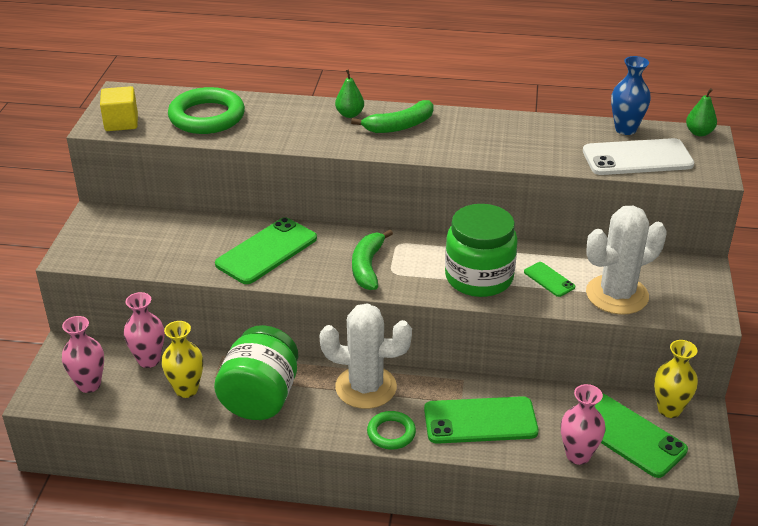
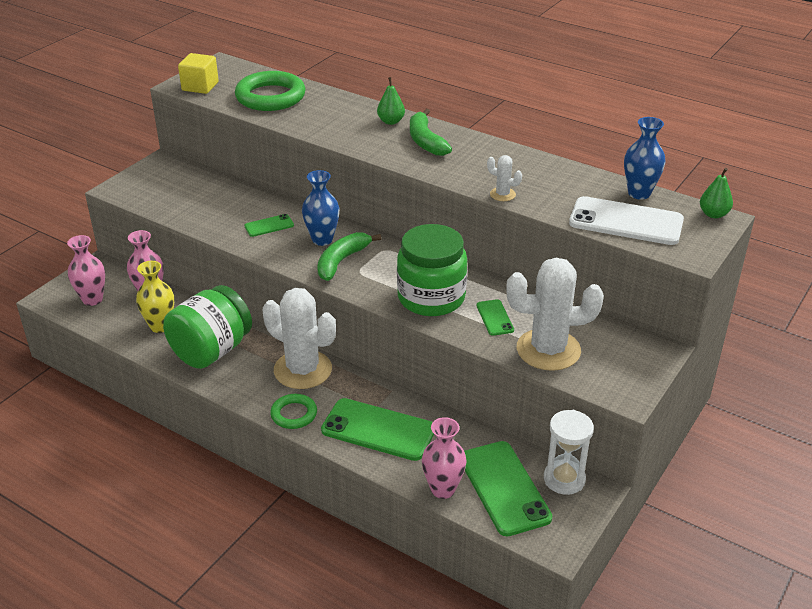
camera: 25 degrees right, 0 degrees up
(266, 251) = (269, 226): green phone -> green phone, size x0.49
(331, 250) = (322, 239): none -> blue vase
(399, 126) = (425, 141): green banana -> green banana turned 75 degrees clockwise
(514, 160) = (502, 194): none -> white cactus
(669, 409) = (564, 479): yellow vase -> white hourglass

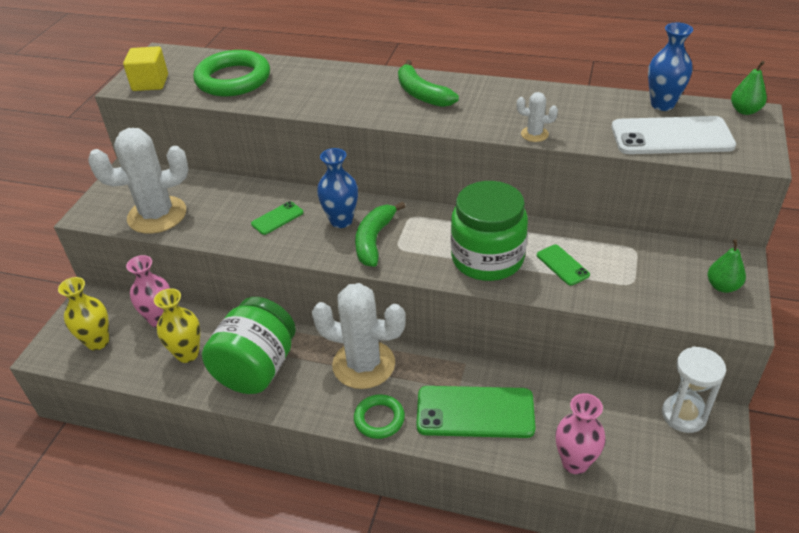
camera: 15 degrees left, 5 degrees up
(92, 299) = (98, 342): pink vase -> yellow vase
(391, 121) = (374, 80): green pear -> green pear (722, 286)
(504, 488) = (633, 442): green phone -> none
(548, 350) = (635, 287): white cactus -> white cactus (157, 215)

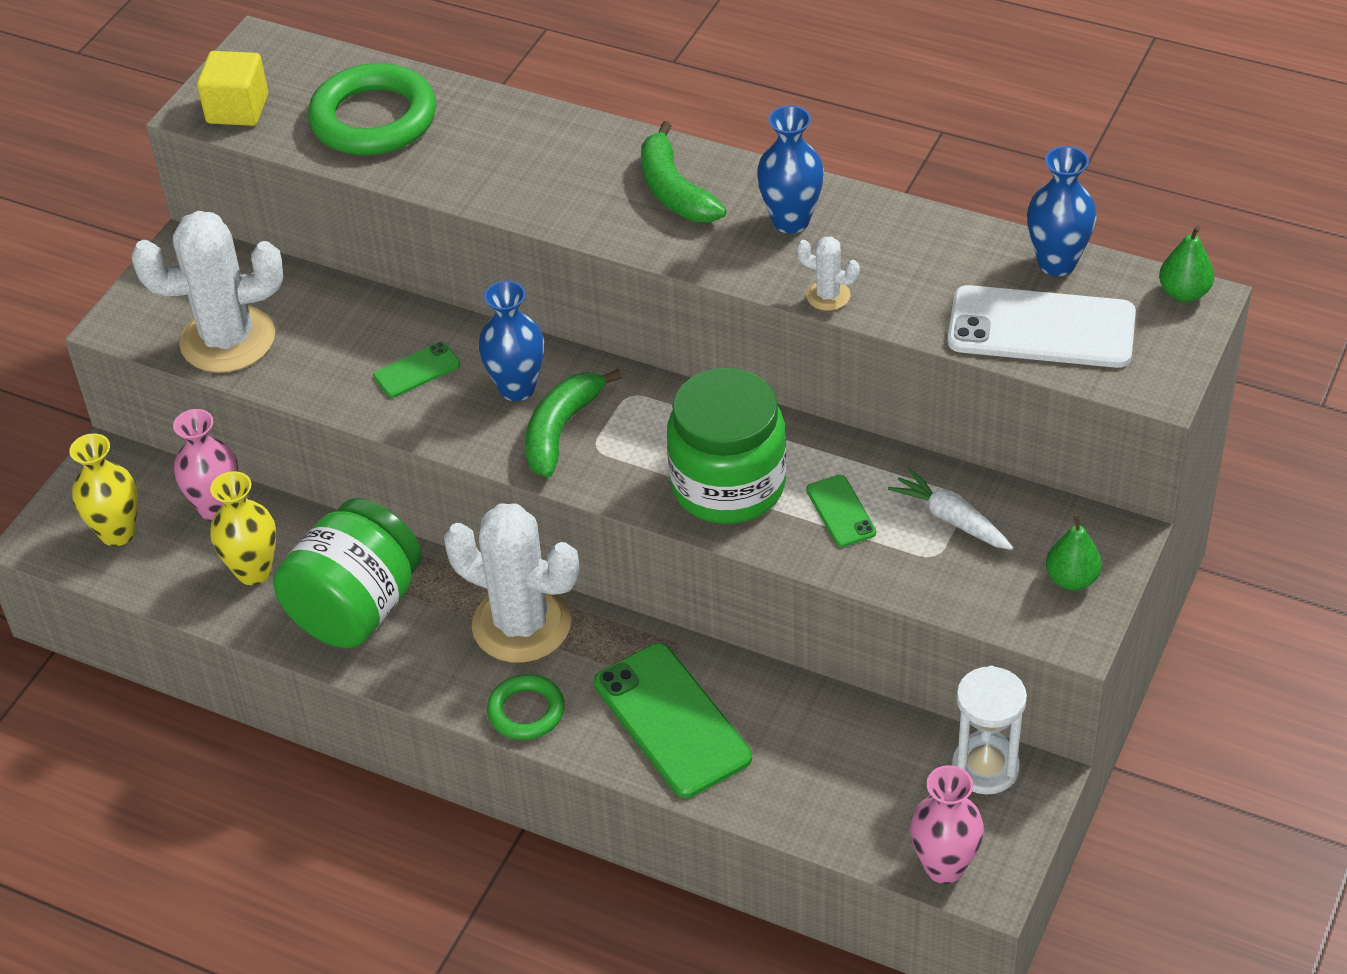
camera: 10 degrees right, 5 degrees up
(475, 412) = (672, 720): green phone -> green phone turned 45 degrees clockwise
(496, 101) = (791, 221): none -> blue vase
(575, 462) = (796, 813): pink vase -> pink vase (944, 866)
(632, 261) = (951, 519): none -> white carrot

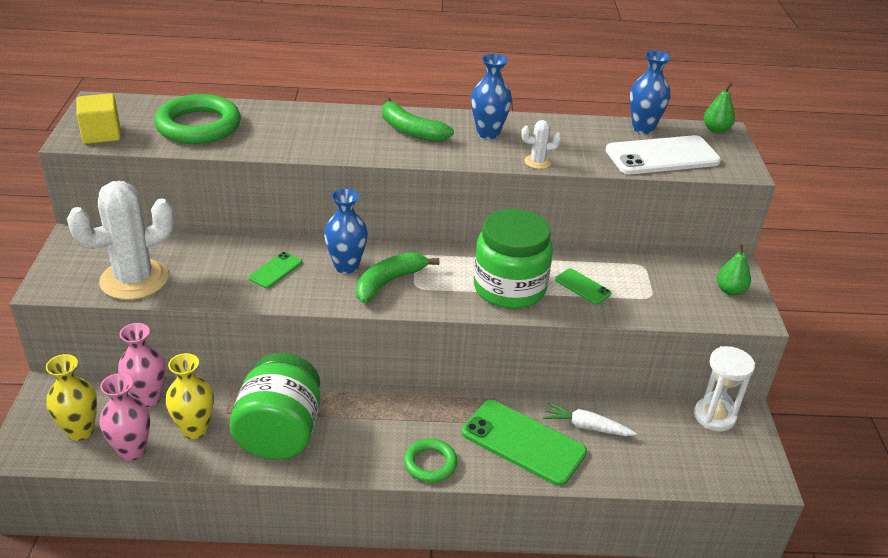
camera: 30 degrees left, 10 degrees down
(521, 624) = (395, 413): white cactus -> none
(561, 430) = (389, 282): green banana -> green banana turned 45 degrees clockwise
(944, 866) = (735, 477): pink vase -> pink vase (132, 450)
(951, 519) = (644, 277): white carrot -> white carrot (586, 427)

